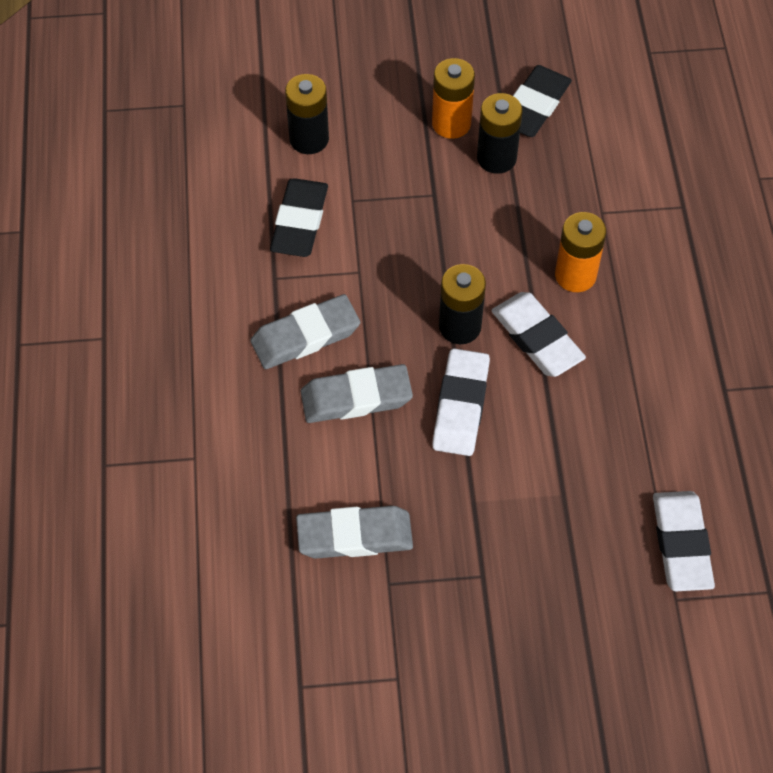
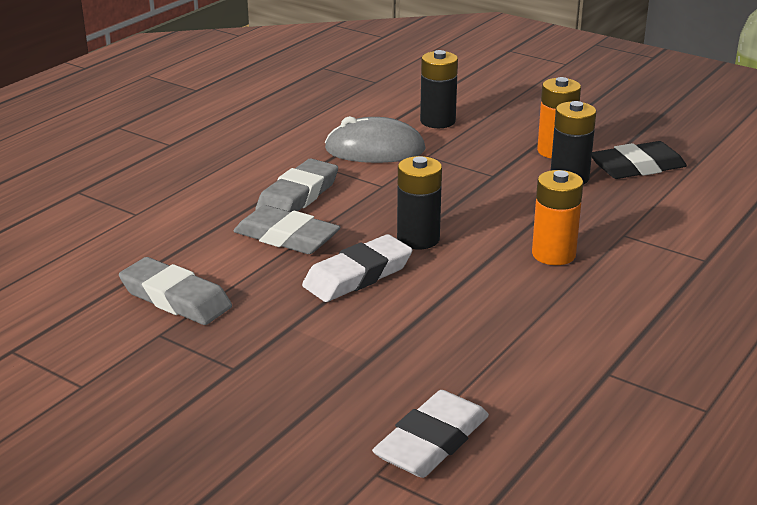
camera: 40 degrees right, 30 degrees down
(300, 222) = (375, 150): black eraser -> grey mouse
(305, 336) = (297, 196): grey eraser -> grey eraser turned 75 degrees counterclockwise
(537, 338) = (472, 270): white eraser -> none

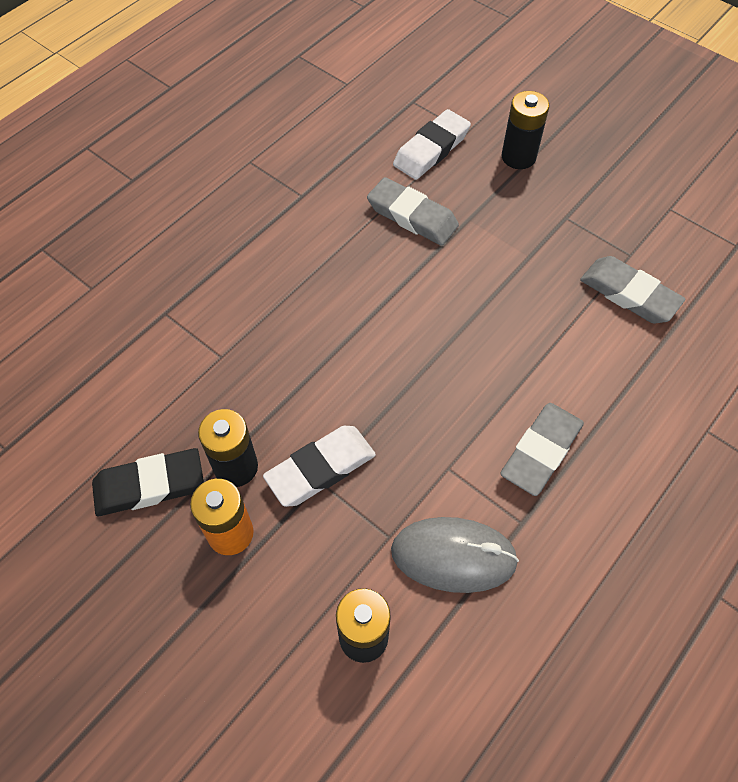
camera: 175 degrees left, 30 degrees up
(286, 237) = (545, 375): grey eraser -> grey eraser (412, 216)
(358, 275) = (476, 313): white eraser -> white eraser (320, 469)
(418, 239) = (418, 363): black battery -> black battery (518, 157)
(553, 254) = (297, 330): orange battery -> none

